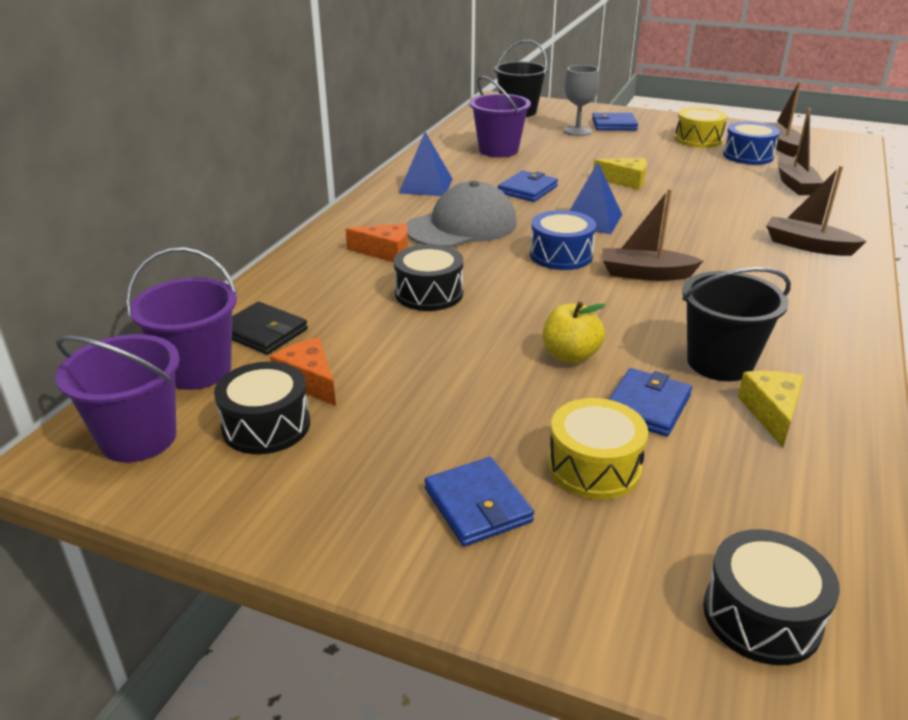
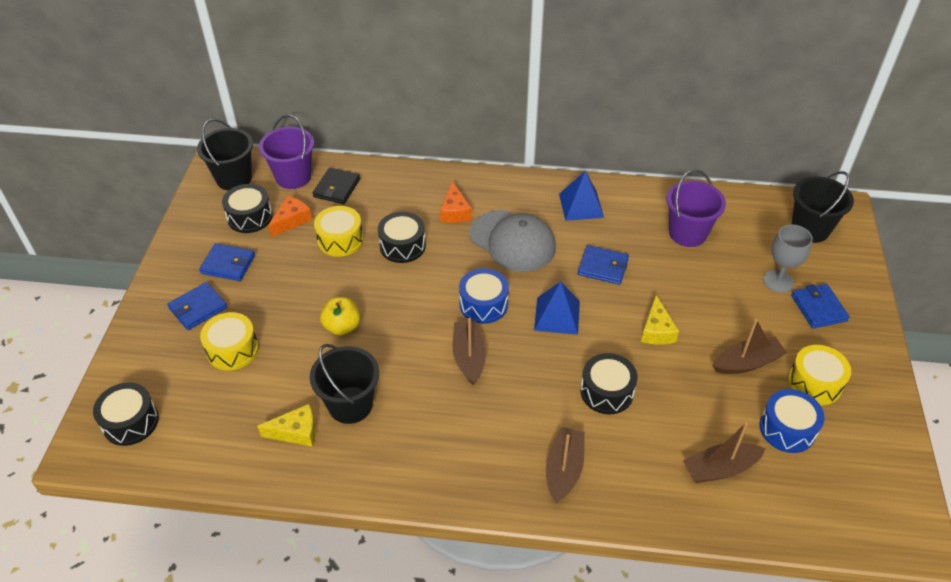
camera: 75 degrees right, 15 degrees up
(138, 438) = (234, 178): purple bucket -> black bucket
(386, 340) = (340, 240): none -> yellow drum
(647, 406) = (293, 369): blue wallet -> blue wallet (228, 264)
(704, 213) = (607, 392): none -> black drum
(781, 146) = (841, 462): brown boat -> brown boat (746, 363)

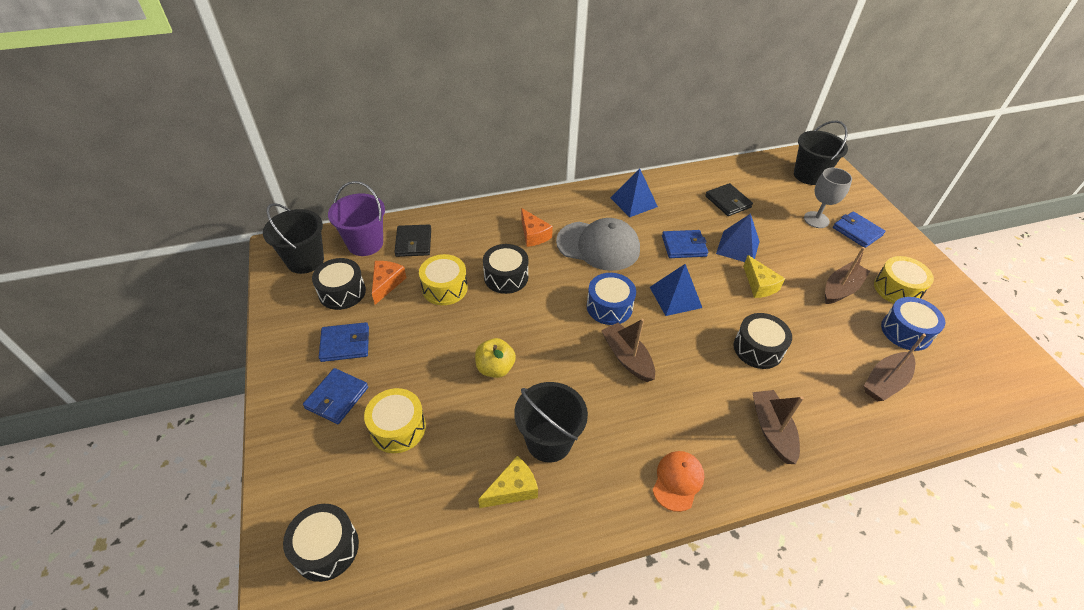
camera: 25 degrees left, 0 degrees up
(442, 479) = (677, 481): none -> orange cap
(662, 285) = (737, 247): none -> blue pyramid
(687, 233) = (728, 202): purple bucket -> black wallet

